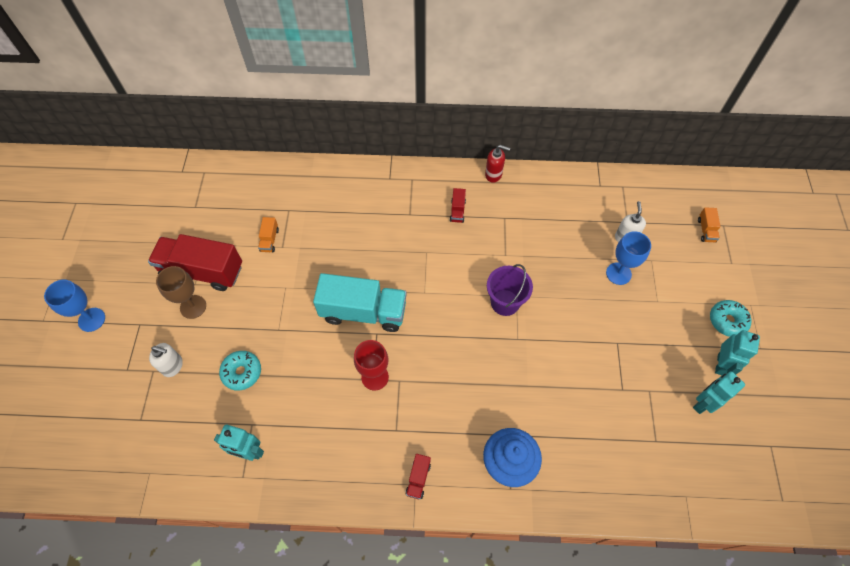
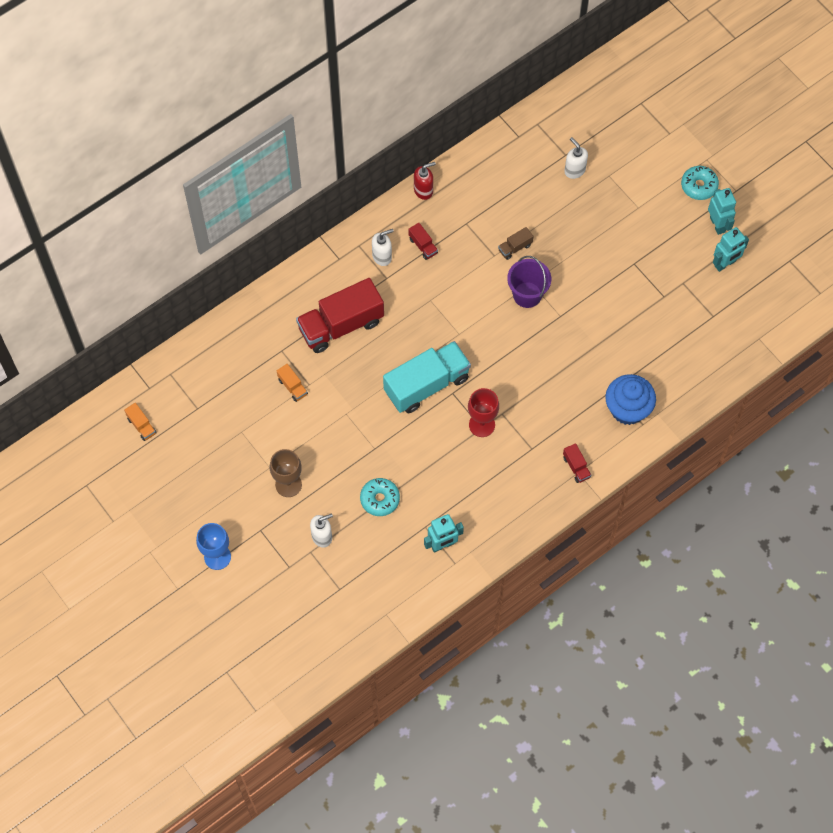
camera: 40 degrees left, 5 degrees up
(202, 271) = (264, 453): red truck -> red truck (341, 325)
(421, 198) = (382, 256): none -> white soap dispenser
(527, 260) = (515, 247): none -> brown truck
(618, 273) = (593, 206): blue goblet -> none
(703, 403) = (725, 264): turquoise robot -> turquoise robot turned 135 degrees counterclockwise
(706, 230) = (631, 117): orange truck -> orange truck (141, 426)

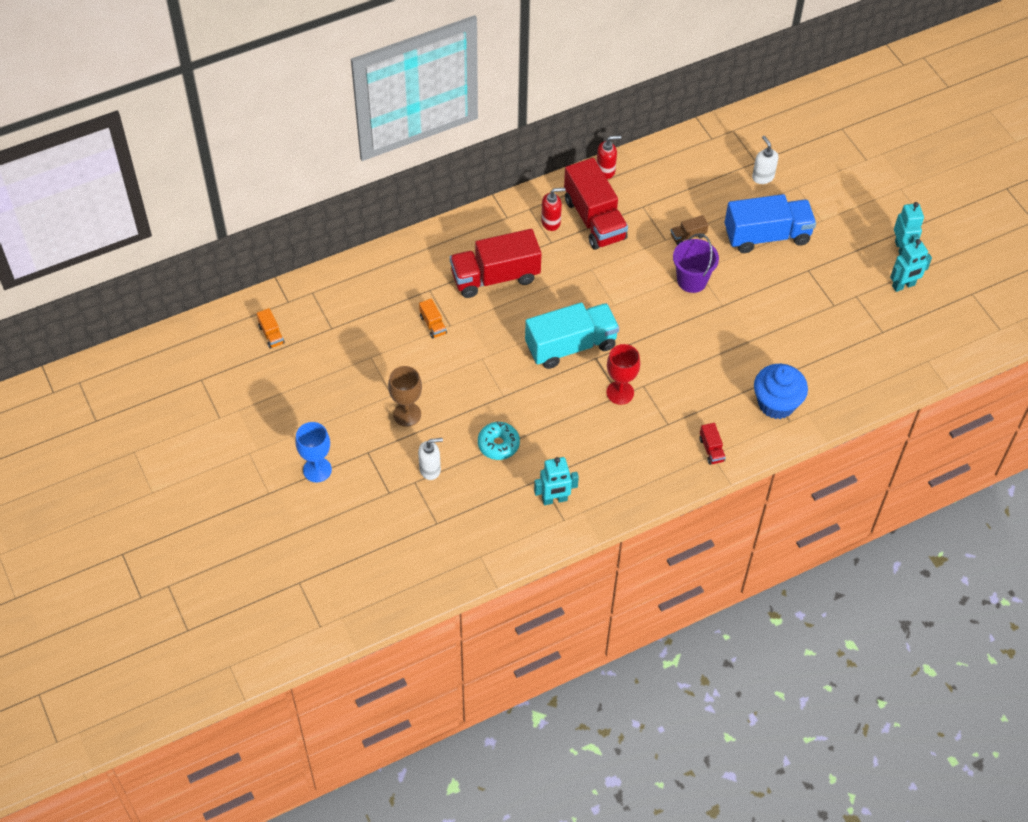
camera: 10 degrees right, 10 degrees down
(382, 256) = (551, 222): white soap dispenser -> red soap dispenser
(423, 246) = (594, 219): red truck -> red truck, size x2.39
(589, 234) = (767, 236): none -> blue truck
(699, 186) = (888, 211): turquoise donut -> none

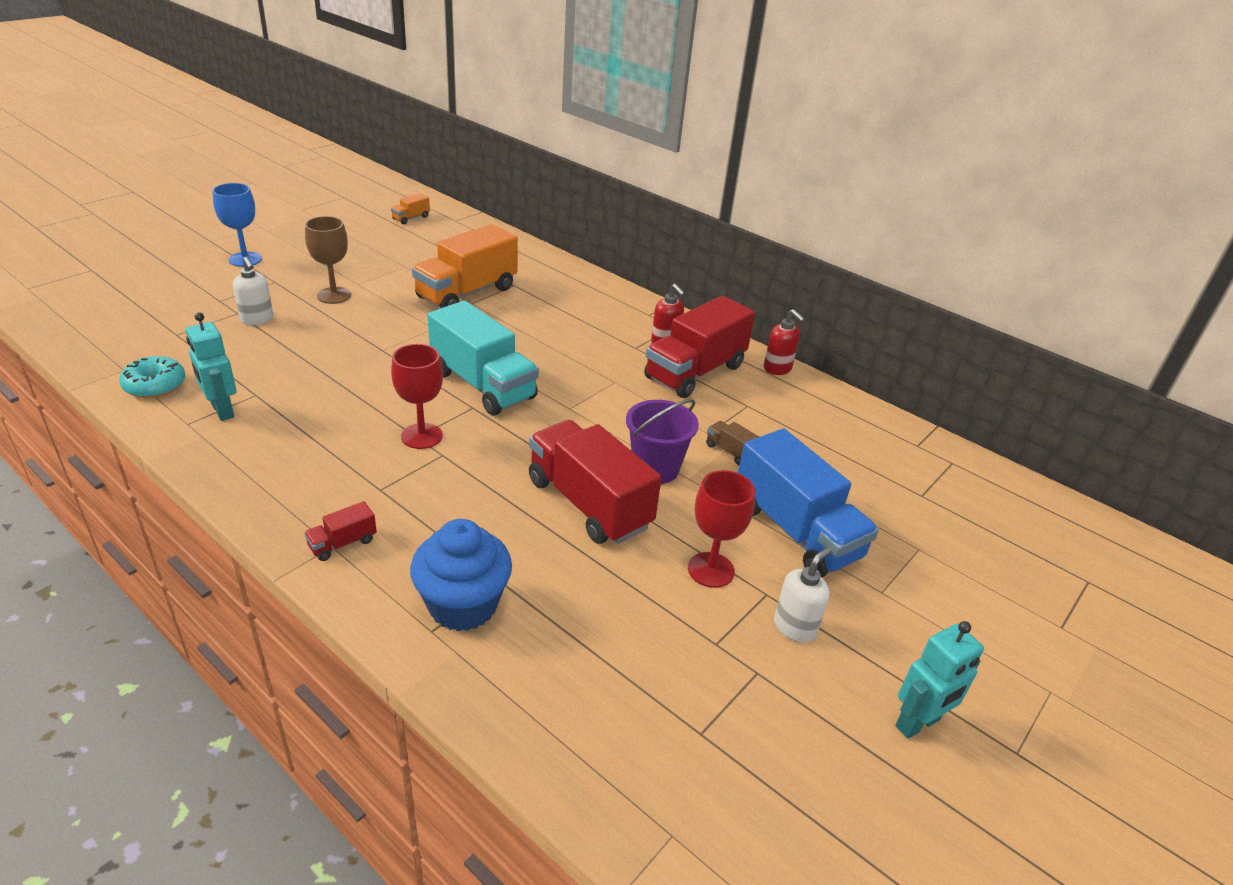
camera: 65 degrees right, 20 degrees down
(433, 324) = (467, 293): orange truck -> orange truck, size x2.39
(495, 277) = (557, 319): red truck -> red truck (589, 504)
(498, 444) = (305, 357): turquoise donut -> turquoise donut (155, 386)
(762, 177) = (901, 507): white soap dispenser -> white soap dispenser (794, 627)
(784, 287) = (711, 570): none -> red goblet
(903, 285) = (833, 746): turquoise robot -> none

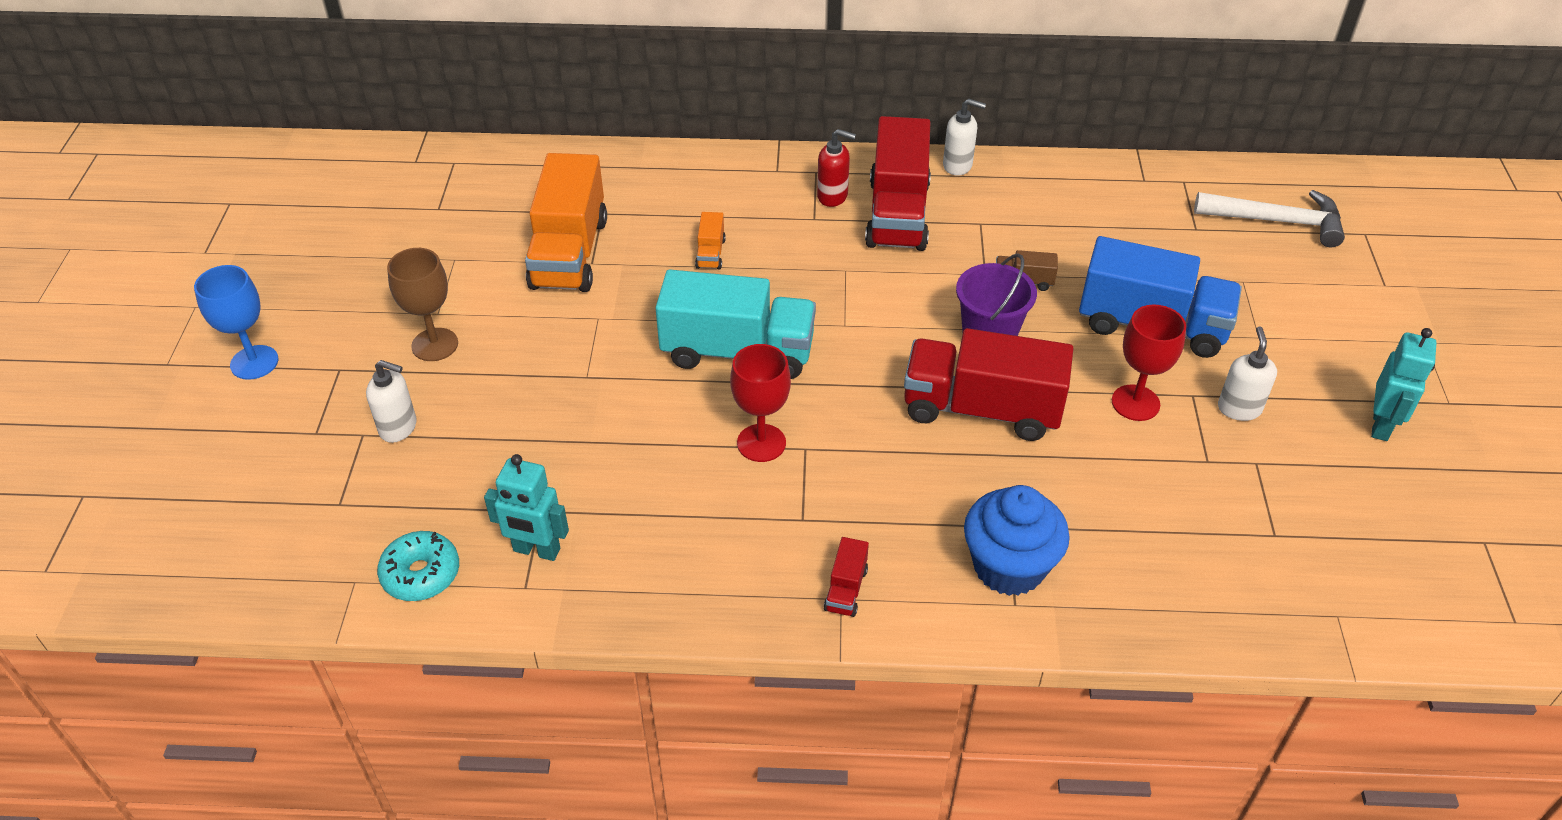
camera: 35 degrees left, 10 degrees up
(411, 218) = (359, 188): orange truck -> orange truck (710, 253)
(777, 368) = (958, 165): red soap dispenser -> white soap dispenser
(1006, 528) = (1277, 221): none -> white hammer

